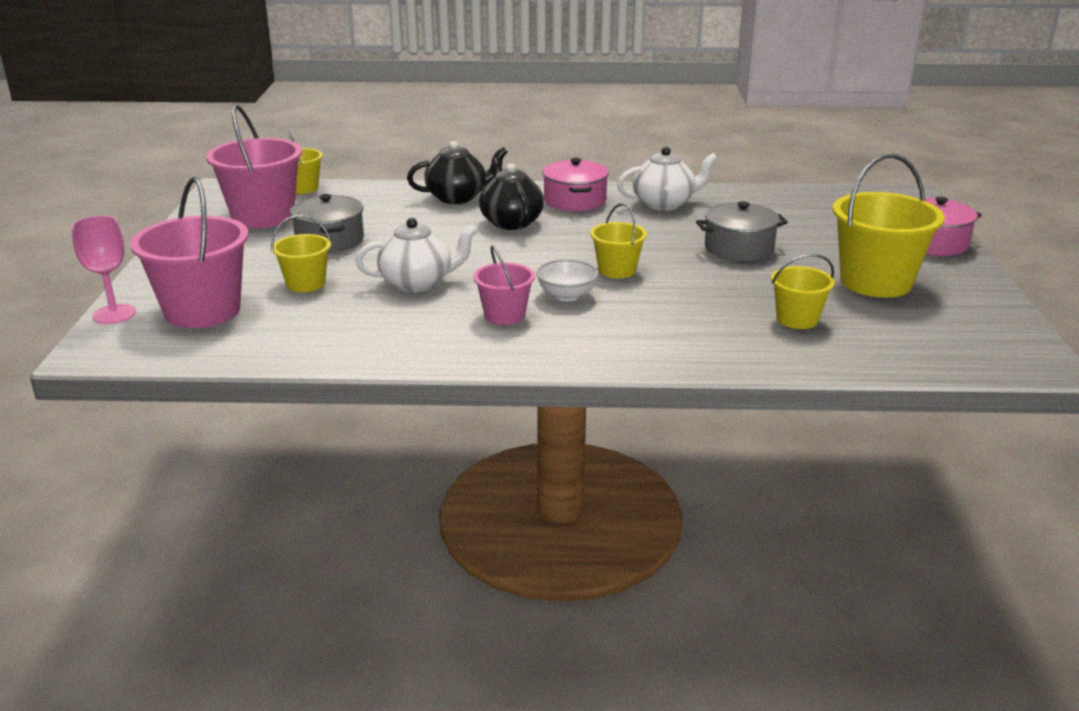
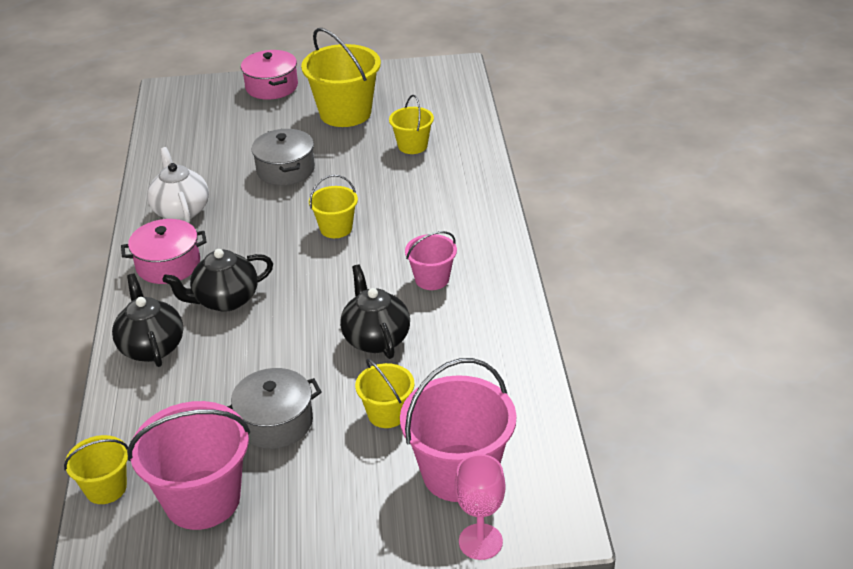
camera: 95 degrees left, 10 degrees up
(418, 283) = (376, 338): white teapot -> black teapot
(566, 295) = (389, 250): white bowl -> none

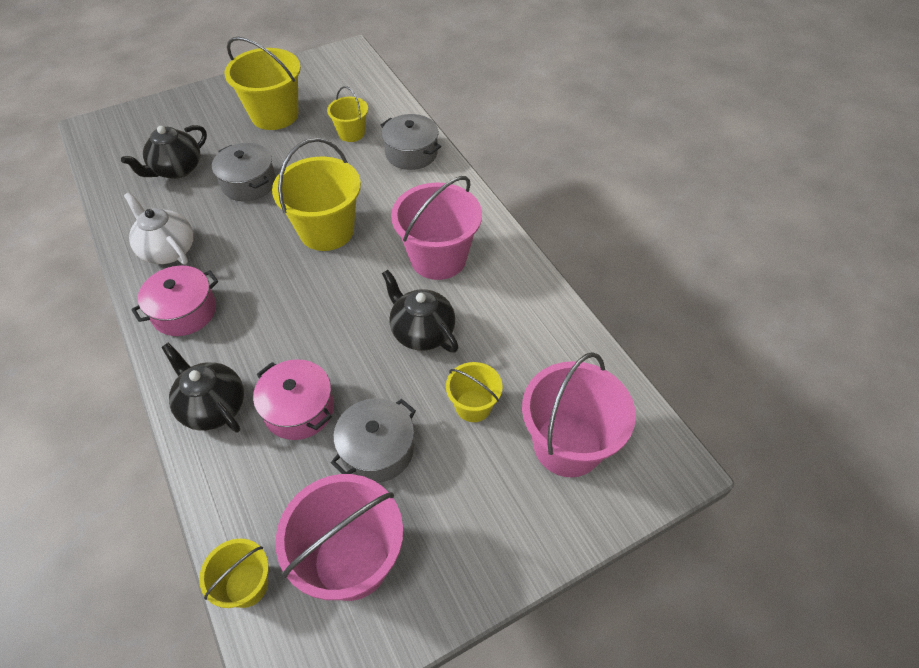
camera: 25 degrees left, 15 degrees up
(225, 300) = (261, 333): black teapot -> black teapot (177, 169)
(272, 87) = (192, 103): pink pot -> pink pot (299, 409)
(336, 228) = (326, 230): yellow bucket -> yellow bucket, size x1.82
(432, 279) = (438, 258): pink bucket -> pink bucket, size x1.82
(463, 177) = (411, 153): none -> grey pot
(480, 542) = (623, 509): pink goblet -> none

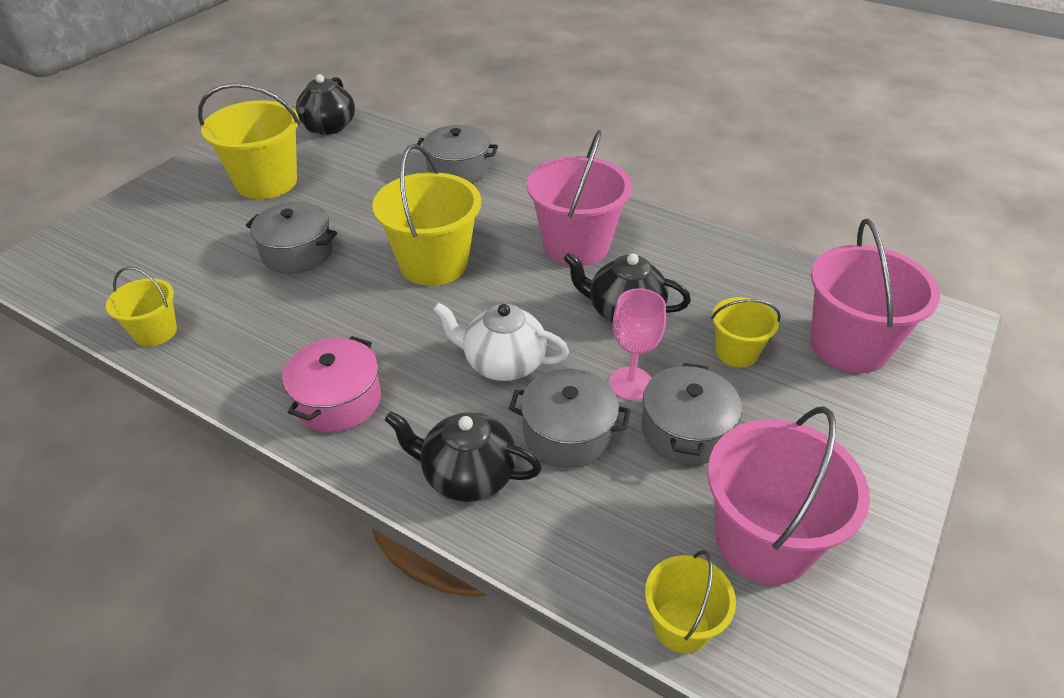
camera: 30 degrees left, 10 degrees down
(168, 250) = (256, 350): white teapot -> white teapot (503, 363)
(177, 169) = (189, 269): black teapot -> black teapot (328, 127)
(299, 409) = (568, 433): pink pot -> grey pot
(351, 133) = (375, 172): yellow bucket -> yellow bucket (155, 332)
(374, 392) = (631, 383): none -> pink goblet

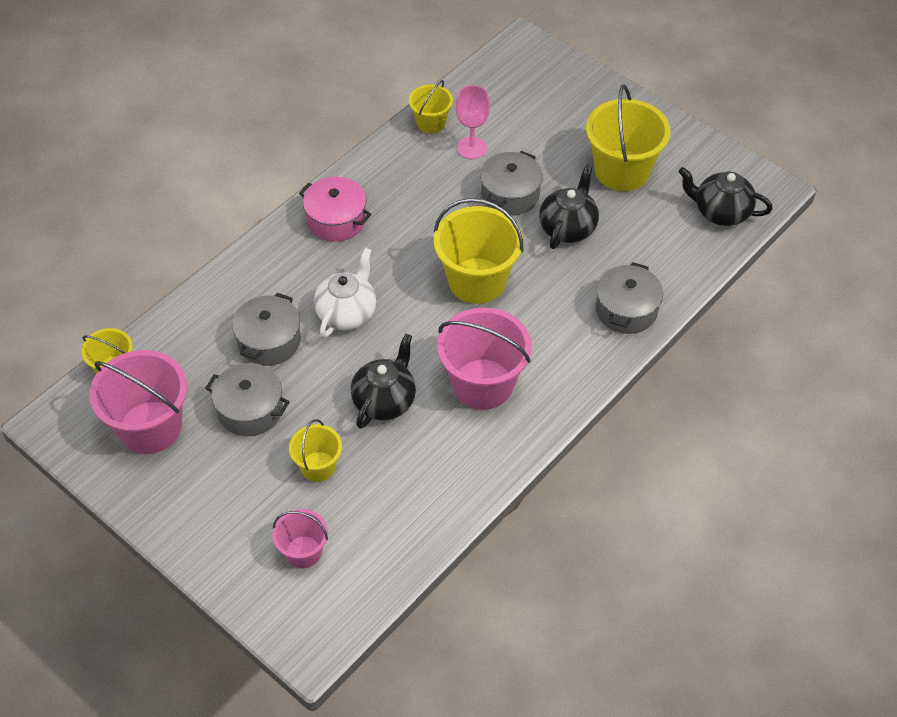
camera: 100 degrees right, 10 degrees up
(467, 476) = (251, 283): black teapot -> black teapot (568, 228)
(631, 383) = (305, 387): pink goblet -> pink goblet (472, 148)
(849, 346) = (303, 552): pink bucket -> pink bucket, size x0.55

